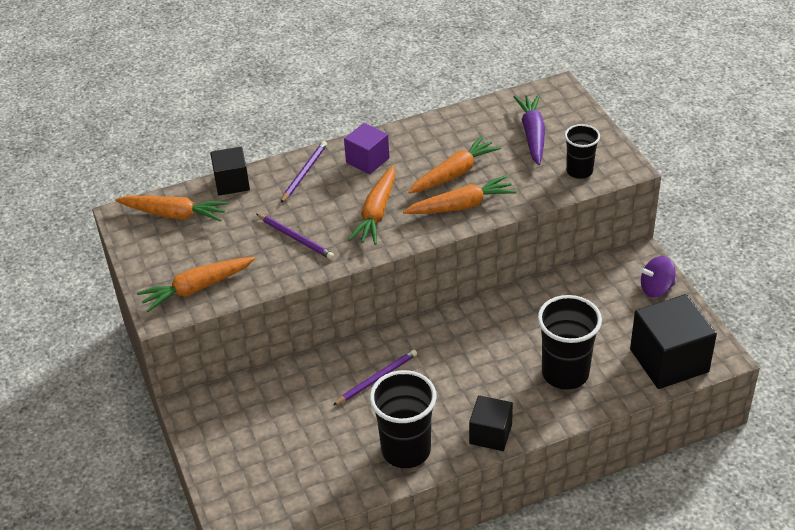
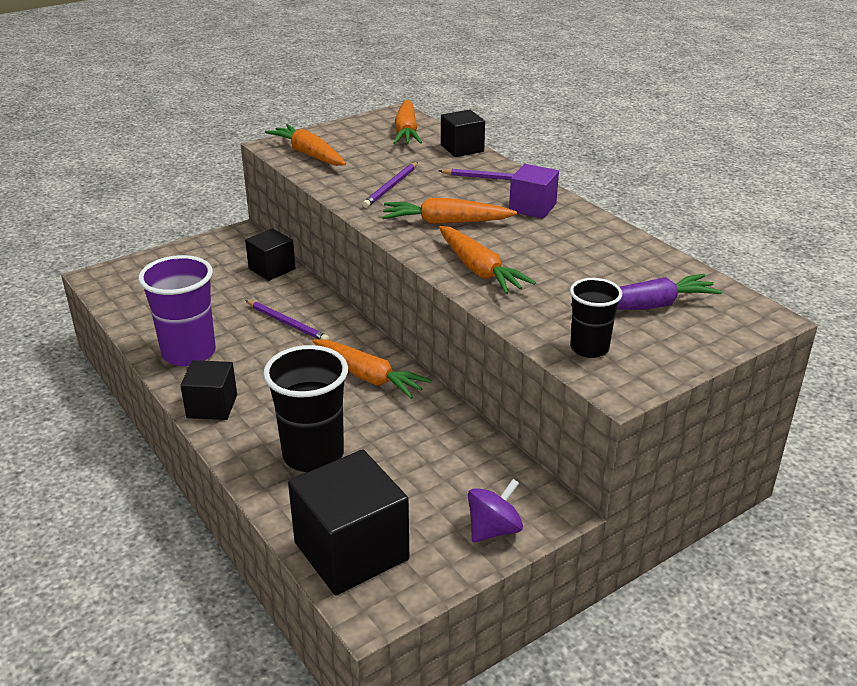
camera: 75 degrees right, 10 degrees down
(274, 385) = (272, 269): none -> black cube
(406, 450) = (189, 353): black cup -> purple cup
(454, 173) = (536, 260): orange carrot -> orange carrot (368, 376)
(656, 288) = (493, 529): purple spinning top -> purple spinning top turned 75 degrees clockwise

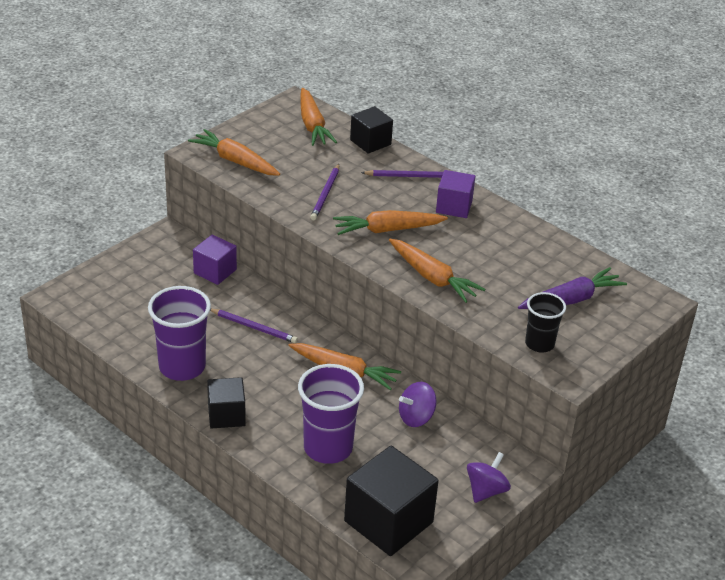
camera: 15 degrees left, 5 degrees up
(272, 269) = (215, 271): black cube -> purple cube
(313, 455) = (328, 448): black cup -> purple cup
(435, 434) = (416, 417): none -> purple spinning top

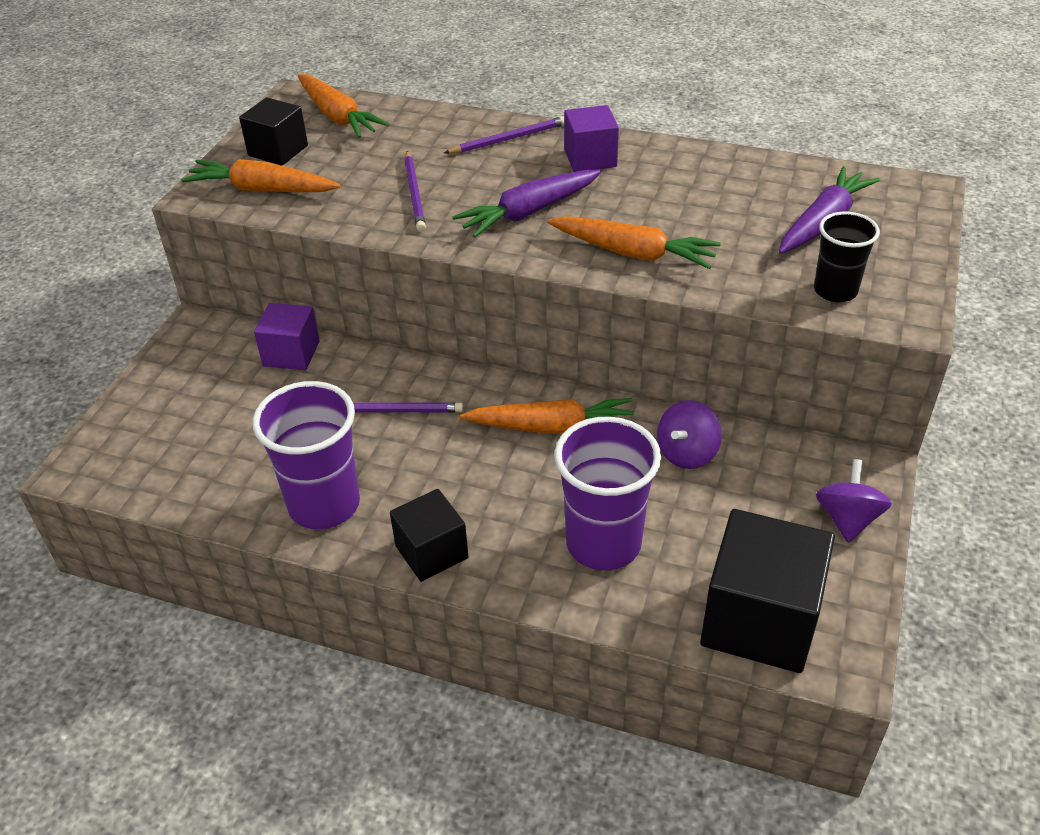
camera: 20 degrees left, 5 degrees up
(370, 142) = (427, 115): black cube -> black cube (278, 150)
(387, 230) = (529, 212): orange carrot -> purple carrot

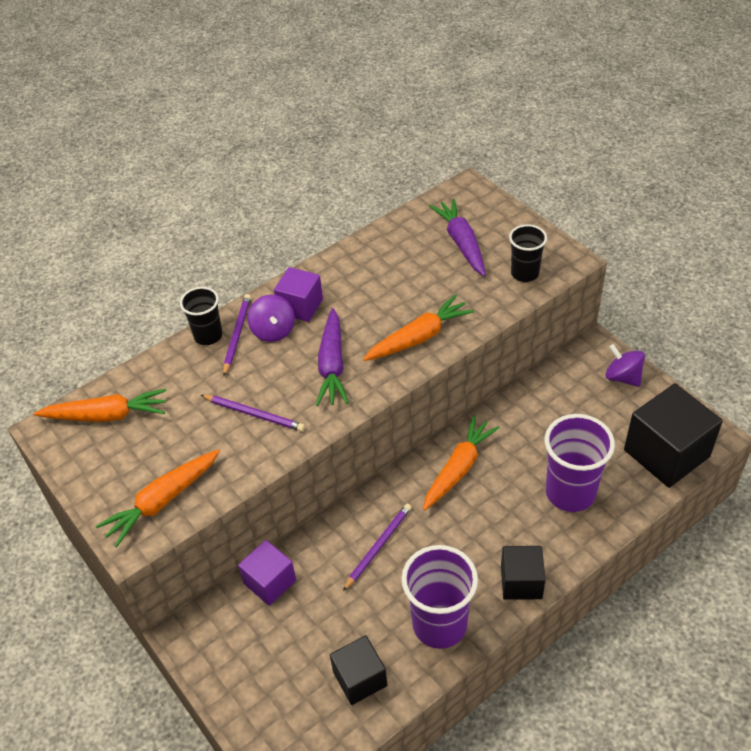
camera: 55 degrees left, 5 degrees up
(278, 150) = (117, 471): black cube -> black cube (360, 678)
(490, 124) = (208, 336): none -> black cup
(687, 453) = (527, 416): purple spinning top -> purple spinning top (273, 331)

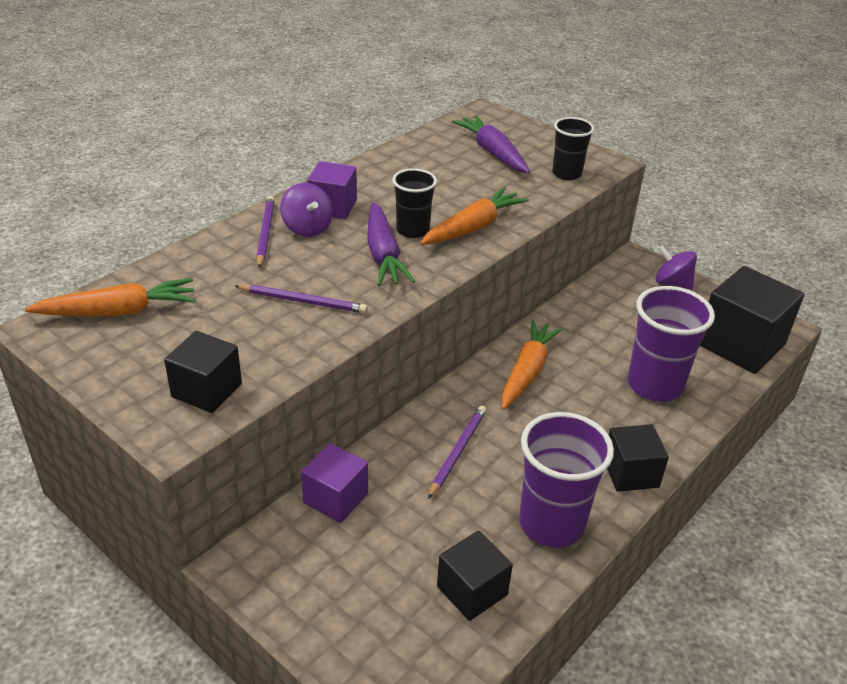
camera: 15 degrees left, 10 degrees down
(162, 501) = (207, 390): orange carrot -> black cube
(208, 336) = (231, 235): black cup -> black cup (412, 230)

